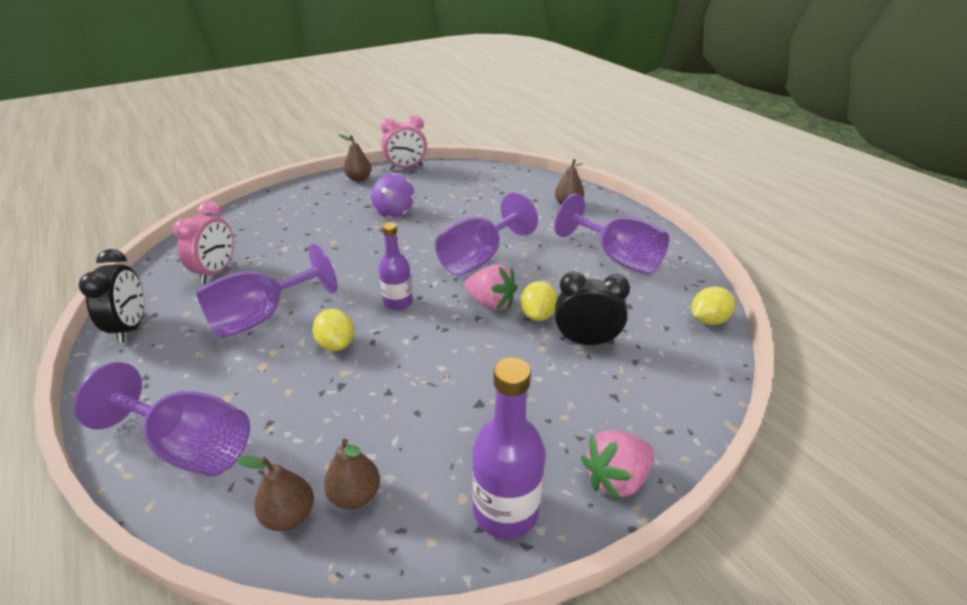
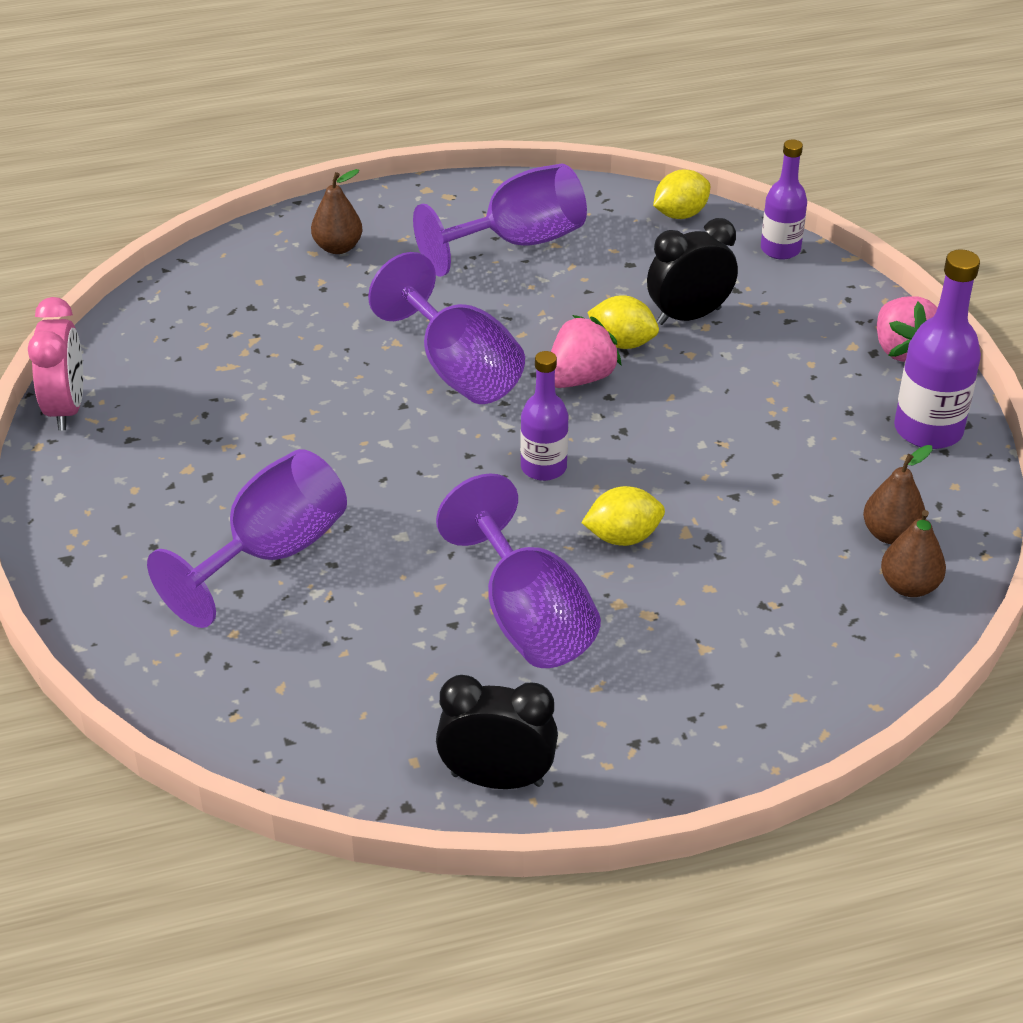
camera: 75 degrees left, 5 degrees up
(190, 446) = (789, 678): purple goblet -> purple goblet (271, 554)
(216, 272) = (361, 681): pink clock -> none
(359, 179) = (78, 479): brown pear -> none
(394, 211) = (251, 443): purple spinning top -> none
(586, 341) = (688, 316): black clock -> black clock turned 45 degrees clockwise
(707, 379) = (780, 249): none -> purple bottle
(708, 320) = (680, 214): yellow lemon -> yellow lemon turned 75 degrees clockwise

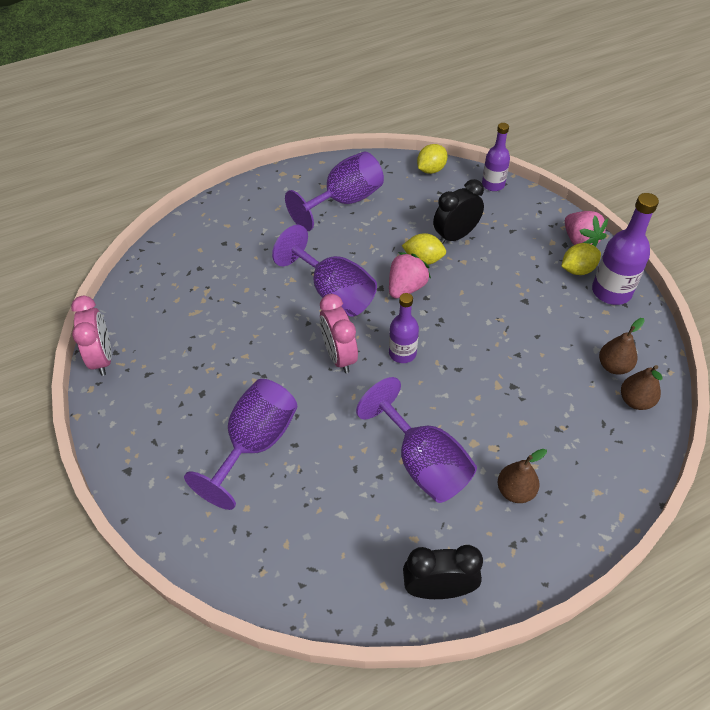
camera: 10 degrees left, 10 degrees up
(338, 247) = (241, 219): brown pear -> brown pear (515, 491)
(439, 457) = (339, 356): none -> pink clock
(623, 537) = (462, 395): yellow lemon -> yellow lemon (577, 270)

